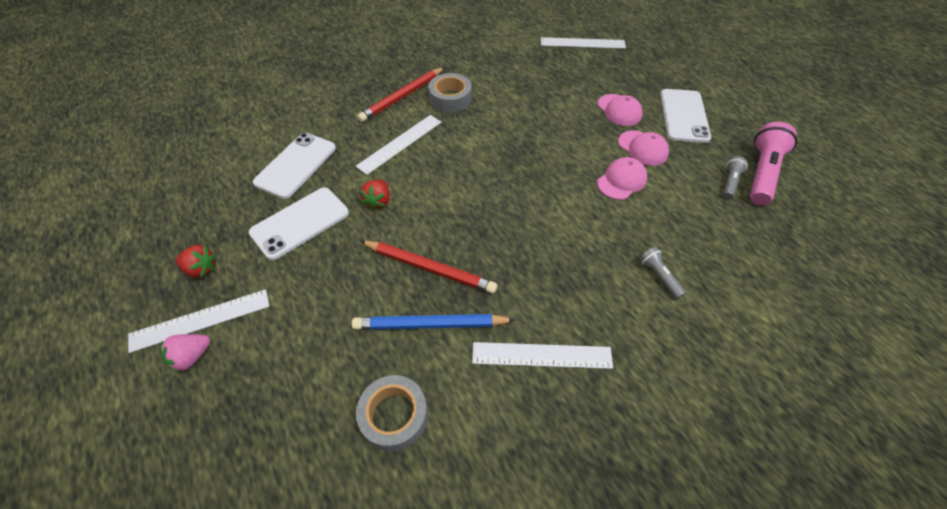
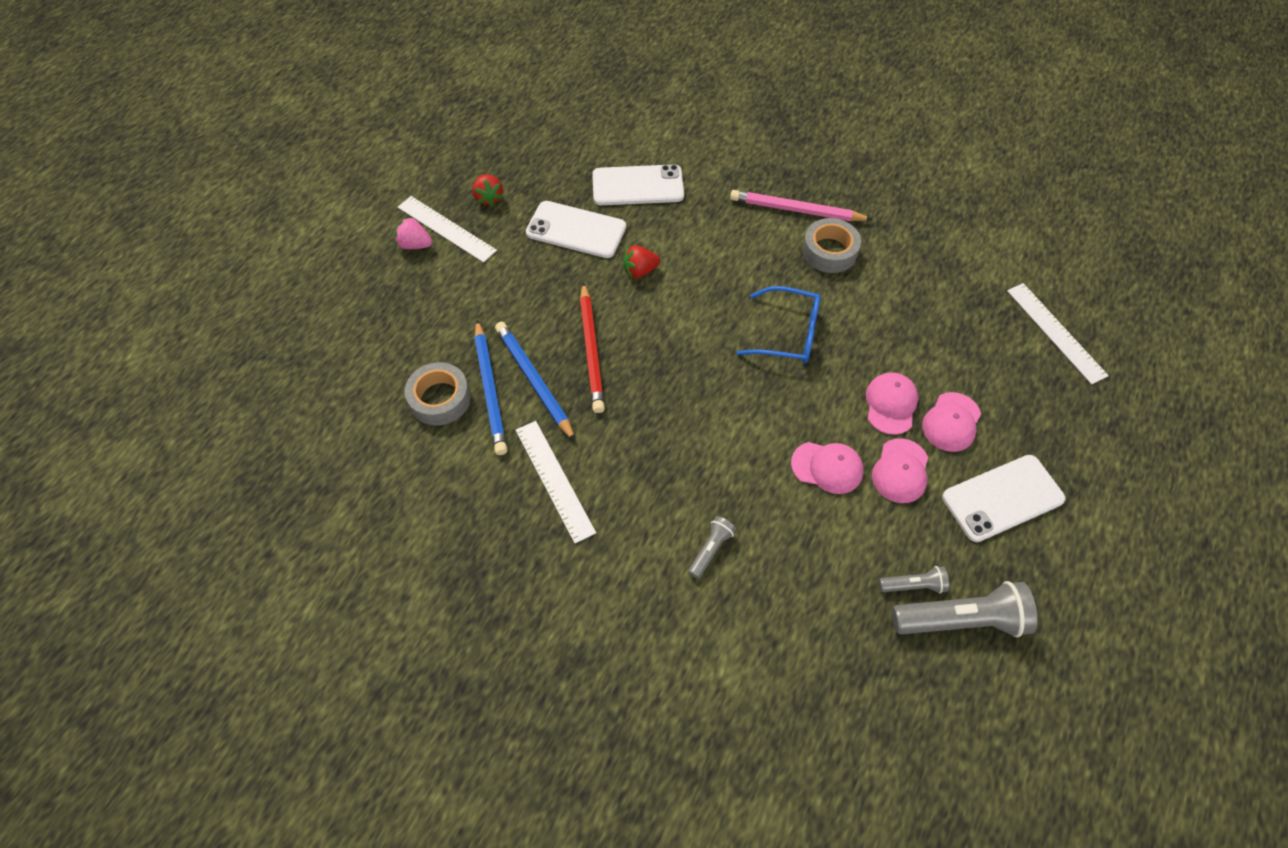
camera: 60 degrees right, 5 degrees up
(400, 144) = (726, 246): white ruler -> none
(402, 97) = (796, 210): red pencil -> pink pencil
(415, 365) = (490, 390): none -> blue pencil
(501, 149) = (788, 334): none -> blue glasses
(590, 128) = (891, 404): none -> pink cap
(762, 173) = (961, 620): pink flashlight -> grey flashlight

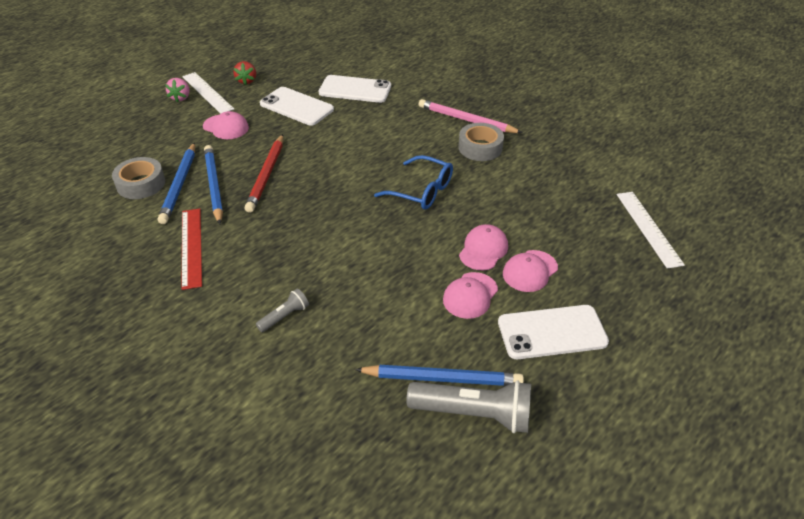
camera: 15 degrees right, 15 degrees down
(415, 245) = (181, 98): pink strawberry -> pink strawberry turned 120 degrees counterclockwise
(554, 480) = (191, 247): white ruler -> red ruler
(640, 271) = (329, 136): red strawberry -> none
(827, 467) = (409, 281): pink cap -> pink cap (226, 127)
(913, 585) = (442, 378): grey flashlight -> blue pencil

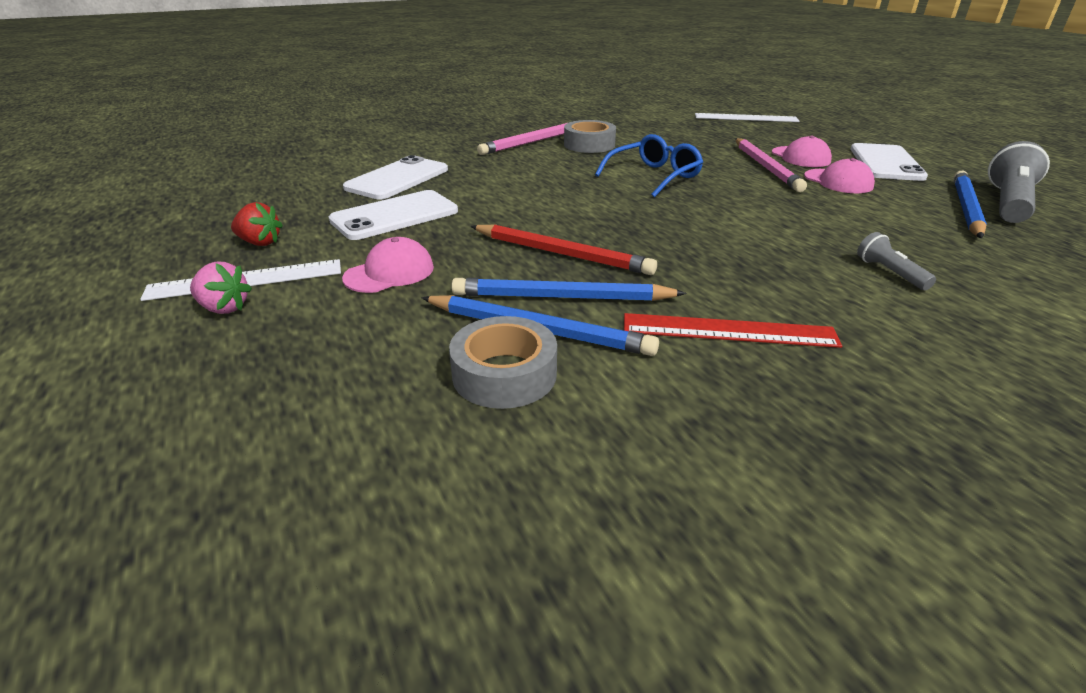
camera: 70 degrees left, 10 degrees down
(483, 250) = (766, 167): pink cap -> pink pencil

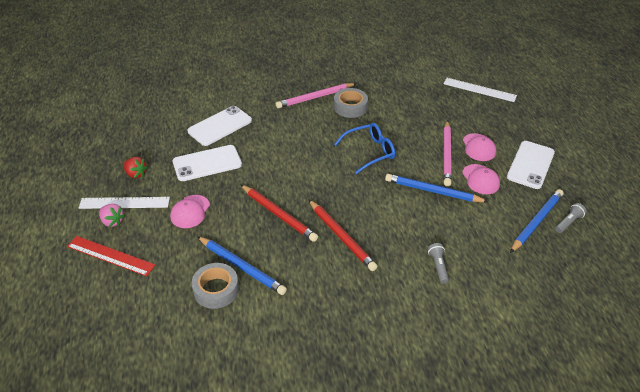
camera: 15 degrees right, 10 degrees up
(389, 273) = (190, 211): pink cap -> pink cap turned 135 degrees clockwise
(561, 297) = (262, 247): blue pencil -> blue pencil (432, 191)
(694, 263) = (341, 237): none -> red pencil
(728, 331) = (326, 287): red ruler -> red ruler (110, 256)
(1008, 203) = (568, 222): grey flashlight -> grey flashlight, size x0.51

